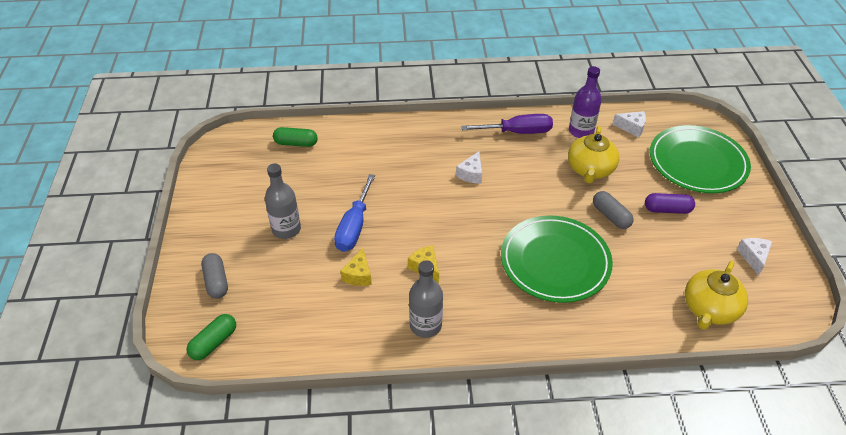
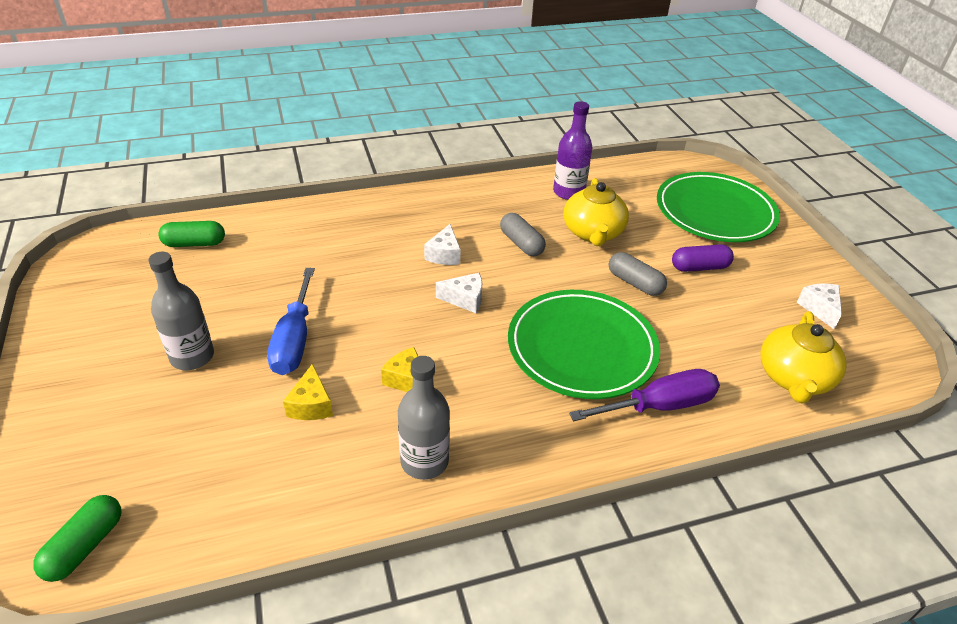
camera: 15 degrees left, 5 degrees down
(216, 281) = (84, 448): grey capsule -> grey capsule (521, 243)
(518, 132) = (492, 201): purple screwdriver -> purple screwdriver (659, 406)
(632, 128) = (627, 182): white cheese -> white cheese (465, 299)

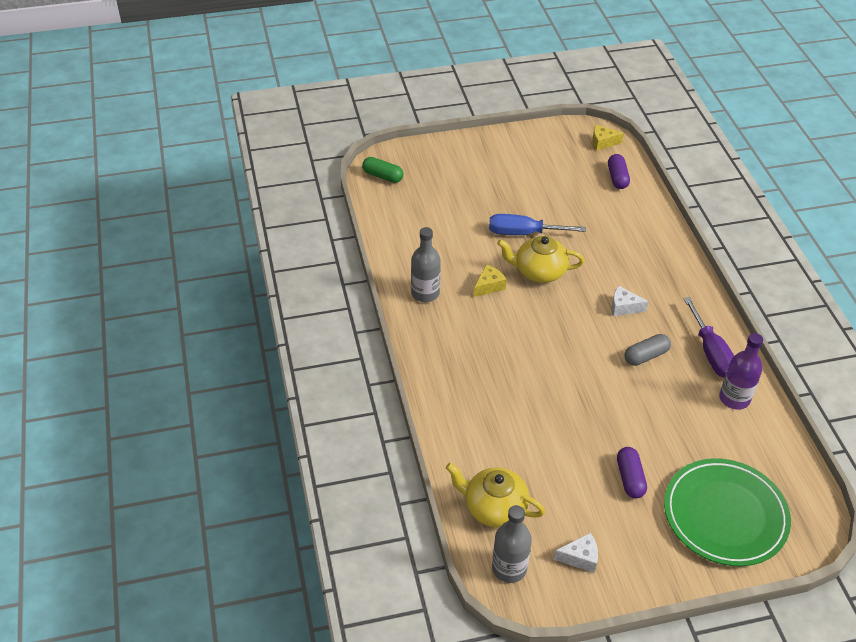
camera: 95 degrees right, 5 degrees up
(192, 357) = (507, 192): grey bottle -> grey bottle (509, 568)
(194, 243) = (617, 178): green capsule -> purple capsule
(311, 405) = (469, 244): yellow cheese -> yellow cheese (603, 142)
(465, 299) = (571, 317): white cheese -> none
(582, 348) = (522, 379): green plate -> none
(593, 233) = (670, 407): yellow teapot -> yellow teapot (539, 271)
(634, 283) = (602, 425): grey capsule -> none
(659, 406) = (466, 415): purple screwdriver -> purple screwdriver (711, 353)

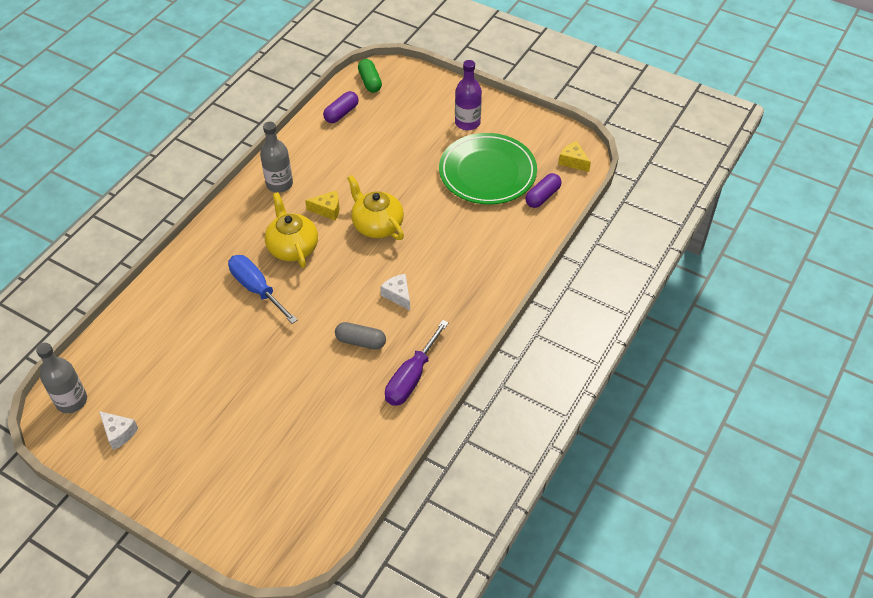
camera: 45 degrees right, 5 degrees up
(494, 507) = (117, 356): yellow teapot -> yellow teapot (292, 247)
(523, 233) = (407, 189): blue screwdriver -> blue screwdriver (257, 289)
(630, 478) = (223, 412): purple capsule -> purple capsule (341, 113)
(725, 515) = (246, 492): green plate -> green plate (487, 172)
(734, 398) = (377, 422): purple bottle -> purple bottle (467, 123)

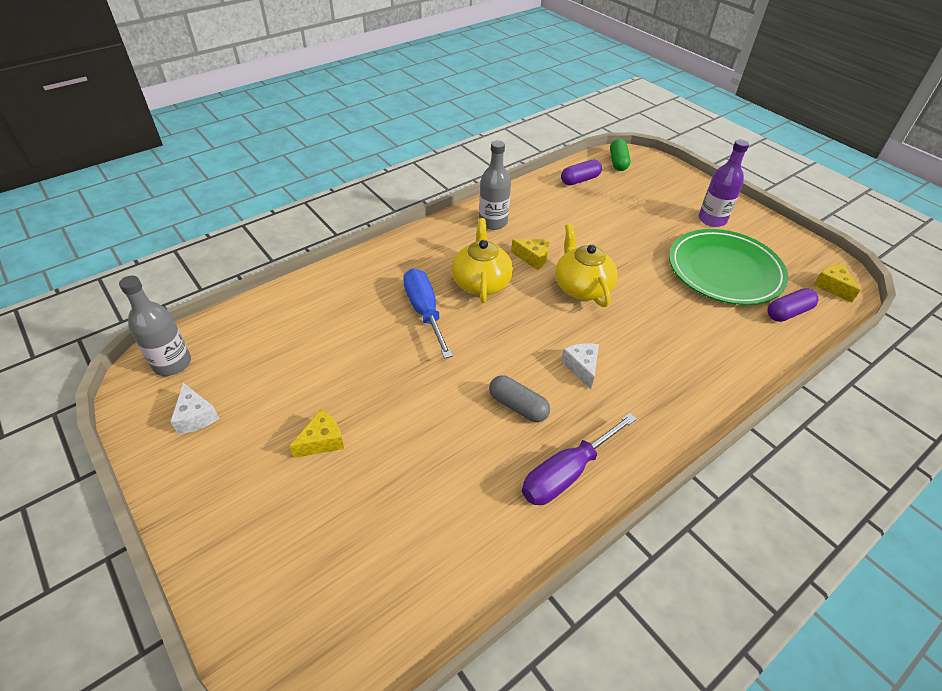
camera: 20 degrees right, 5 degrees down
(227, 416) = (322, 441): none -> yellow cheese

